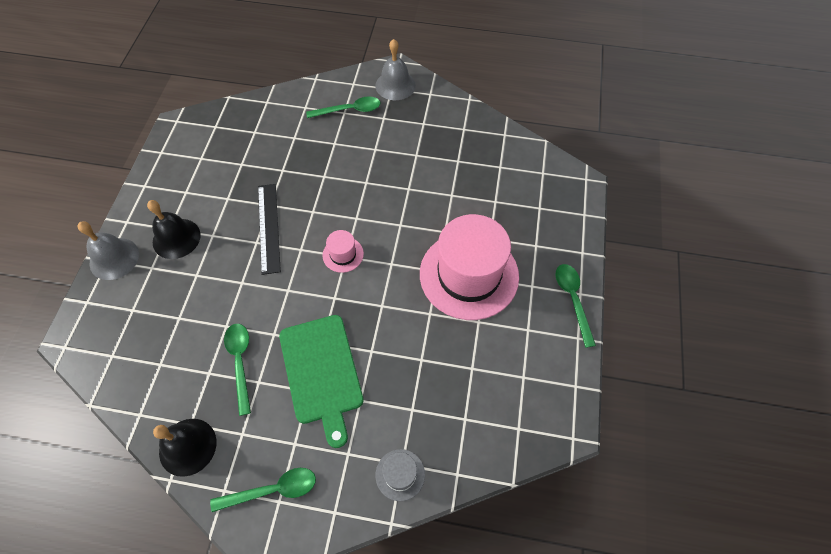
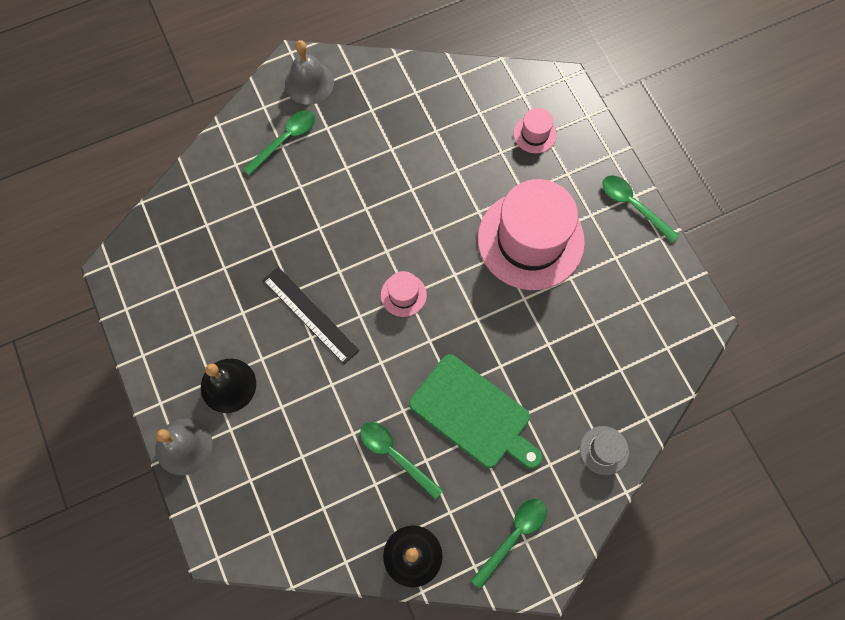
camera: 35 degrees left, 10 degrees up
(531, 204) = (534, 134): none -> pink hat

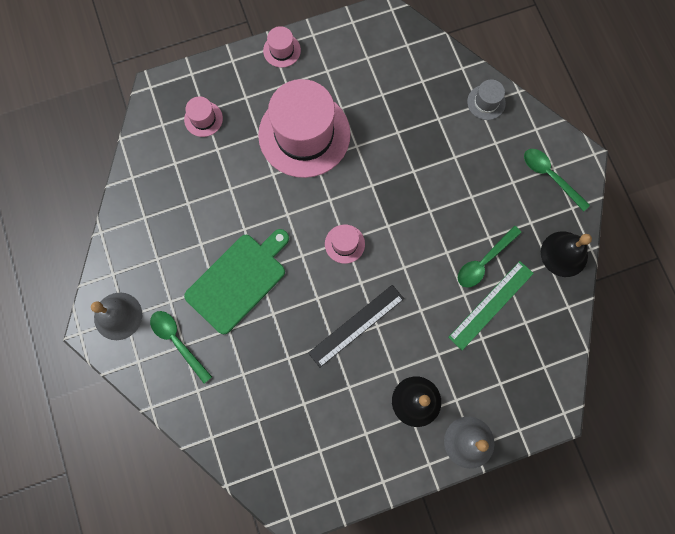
camera: 85 degrees left, 5 degrees up
(342, 466) = (491, 305): none -> green ruler
(473, 413) = (452, 196): green cutting board -> green cutting board (238, 280)
(633, 206) = (282, 50): green spoon -> pink hat

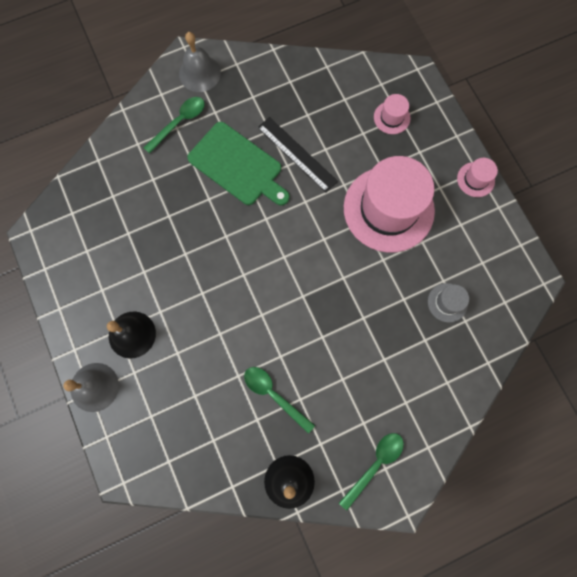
camera: 85 degrees right, 0 degrees up
(344, 244) = (280, 256): pink hat -> none
(356, 325) = (202, 273): black ruler -> black ruler (297, 154)
(486, 102) = (451, 390): grey hat -> grey hat (447, 302)
(491, 305) = (229, 404): green ruler -> none

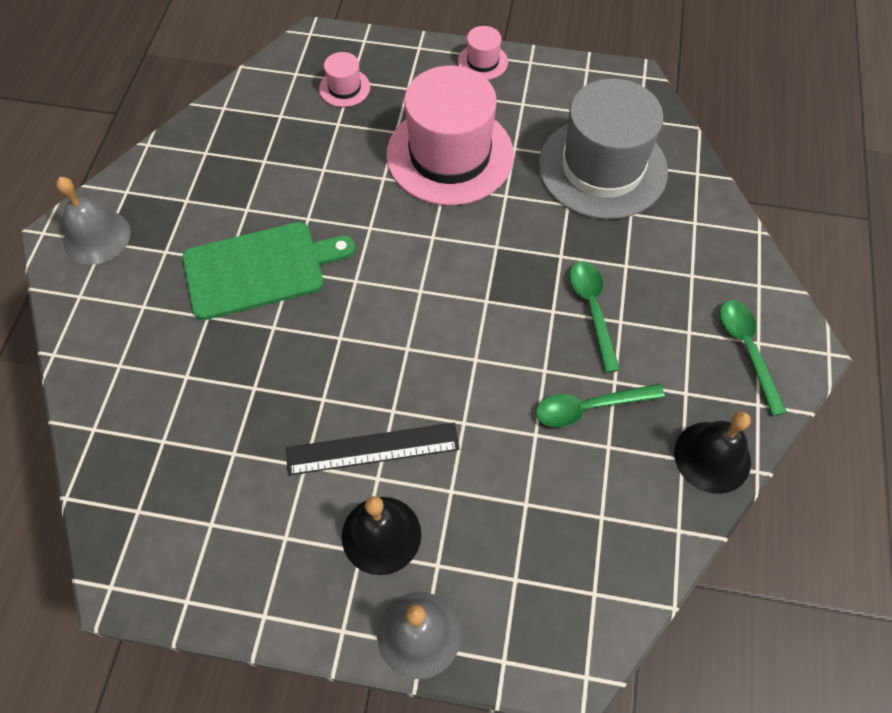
camera: 55 degrees left, 15 degrees down
(179, 123) = (139, 299): green spoon -> green spoon (592, 310)
(297, 154) = (303, 200): black ruler -> black ruler (372, 448)
(447, 302) = (602, 168): grey hat -> grey hat, size x2.37

